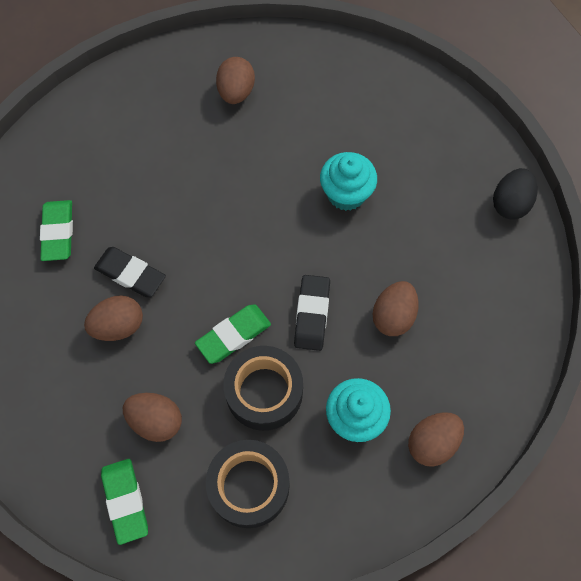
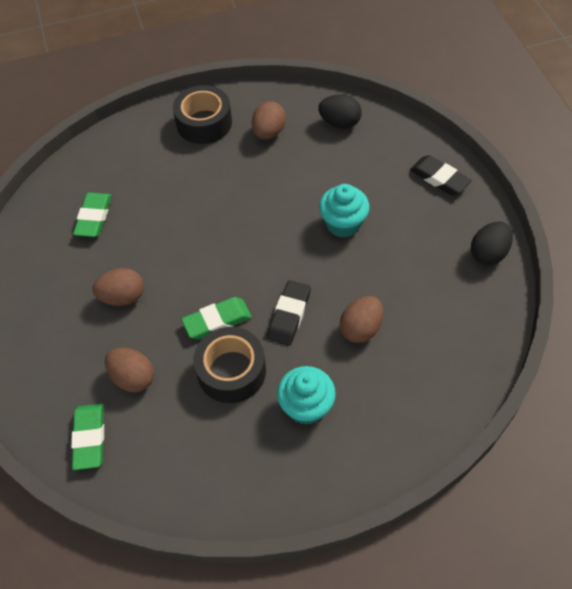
camera: 15 degrees right, 10 degrees down
(130, 274) = (144, 258): black eraser -> black eraser (439, 178)
(249, 486) = (198, 446): black tape -> black tape (204, 123)
(314, 68) = (340, 123): none -> black egg
(432, 443) = (371, 440): brown egg -> none

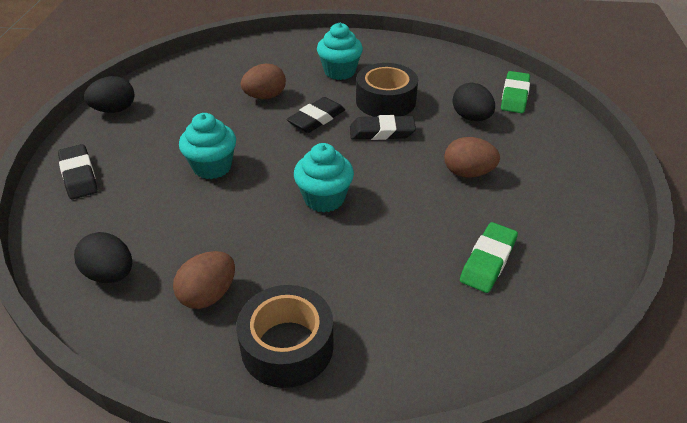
camera: 160 degrees left, 15 degrees down
(133, 378) = (471, 118): brown egg -> black egg
(217, 321) = (382, 132): green eraser -> black eraser
(234, 227) = (324, 198): none -> turquoise cupcake

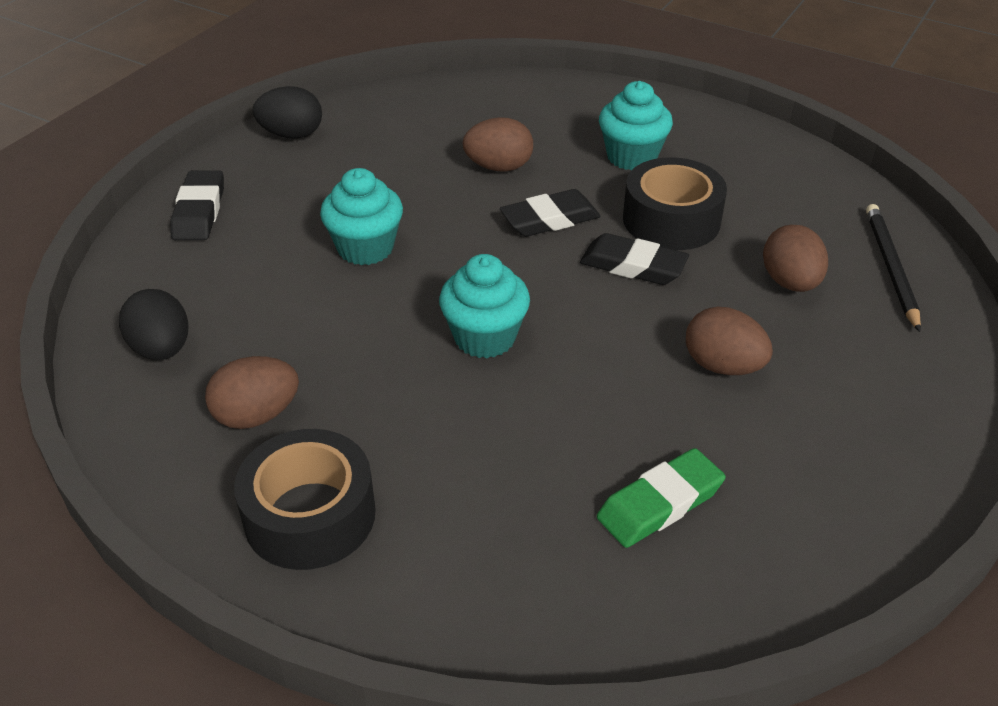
camera: 25 degrees right, 0 degrees up
(471, 118) = (790, 282): black egg -> brown egg
(514, 96) = (890, 267): green eraser -> black pencil

